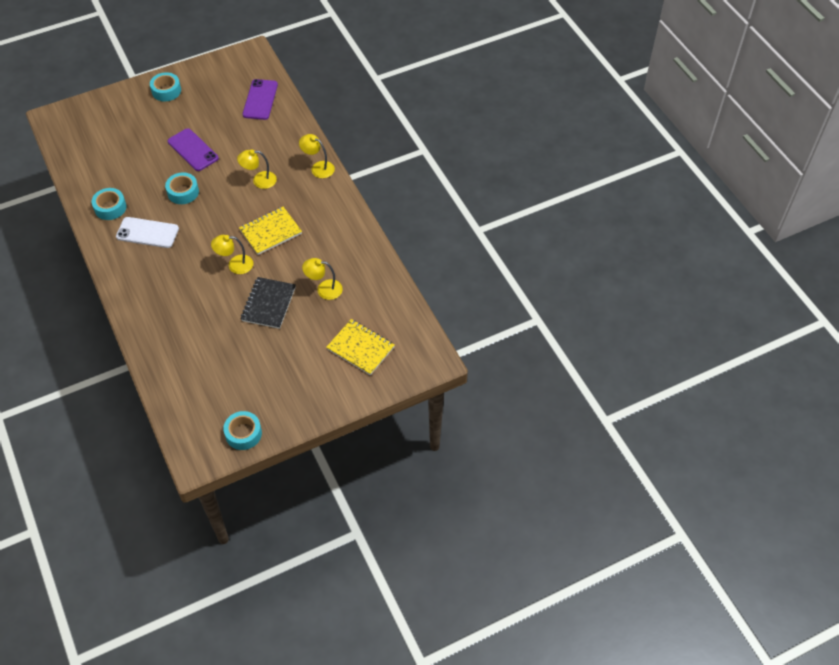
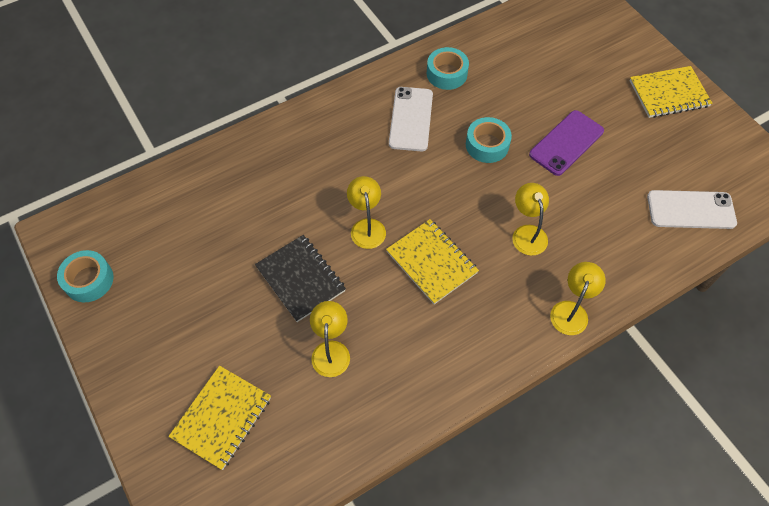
camera: 85 degrees right, 5 degrees up
(166, 91) = (669, 94): turquoise tape -> yellow notebook
(260, 99) = (691, 210): purple phone -> white phone
(268, 304) = (300, 279): black notebook -> black notebook turned 45 degrees clockwise

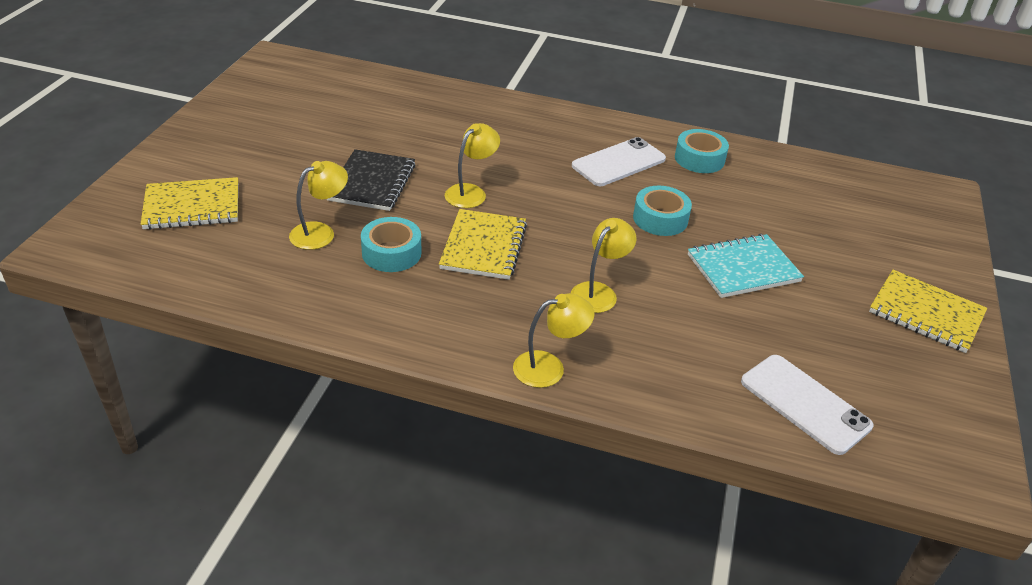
camera: 45 degrees right, 20 degrees down
(89, 280) = (249, 89): turquoise tape -> turquoise tape (391, 253)
(566, 143) = (743, 268): purple phone -> turquoise notebook

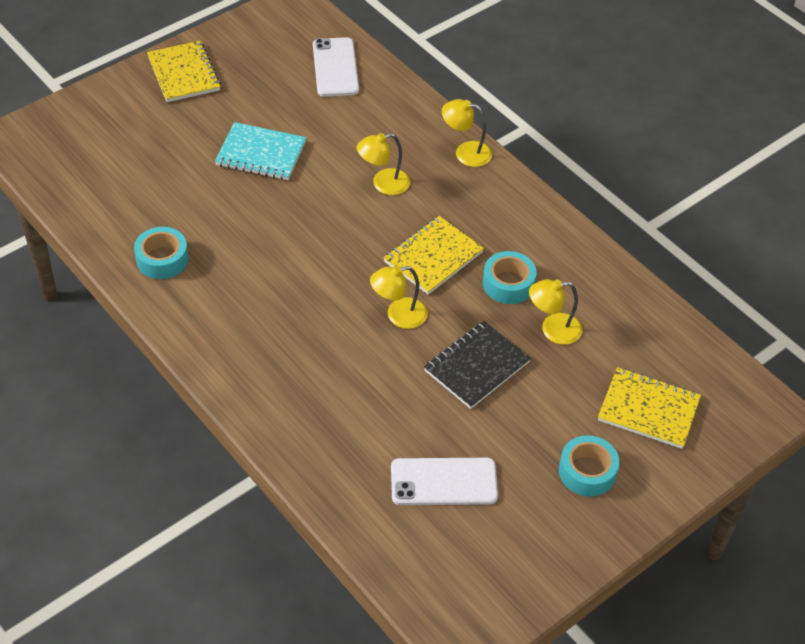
camera: 145 degrees left, 10 degrees up
(618, 162) = (238, 288): white phone -> white phone (444, 482)
(660, 219) = (270, 218): turquoise tape -> turquoise tape (587, 471)

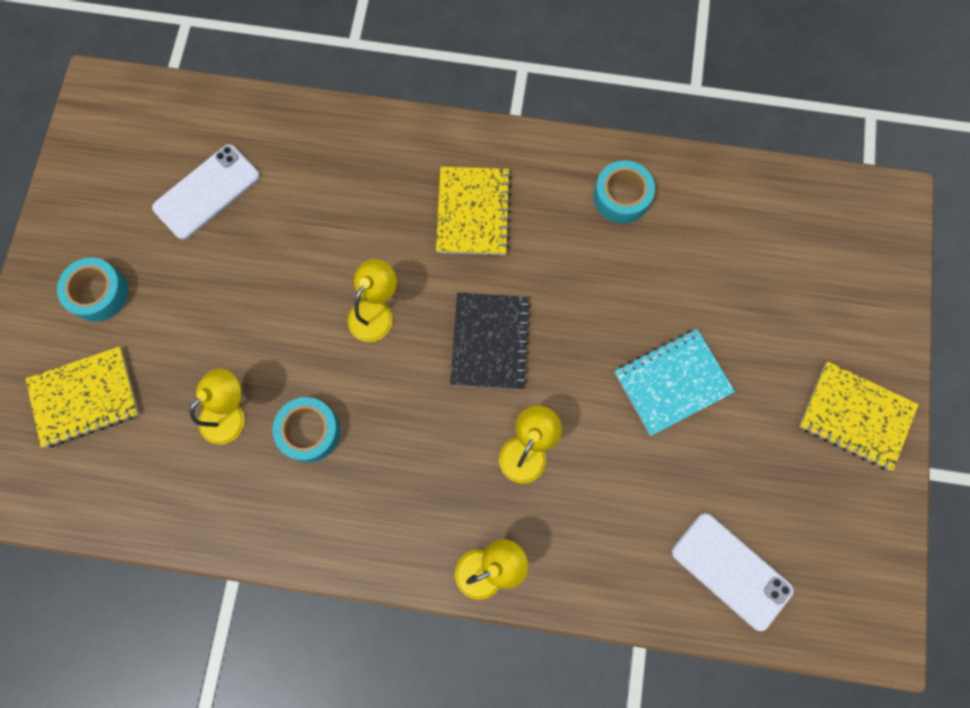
camera: 140 degrees right, 25 degrees up
(433, 257) = (402, 402): yellow notebook -> yellow notebook (473, 212)
(476, 366) = (266, 317): black notebook -> black notebook (490, 342)

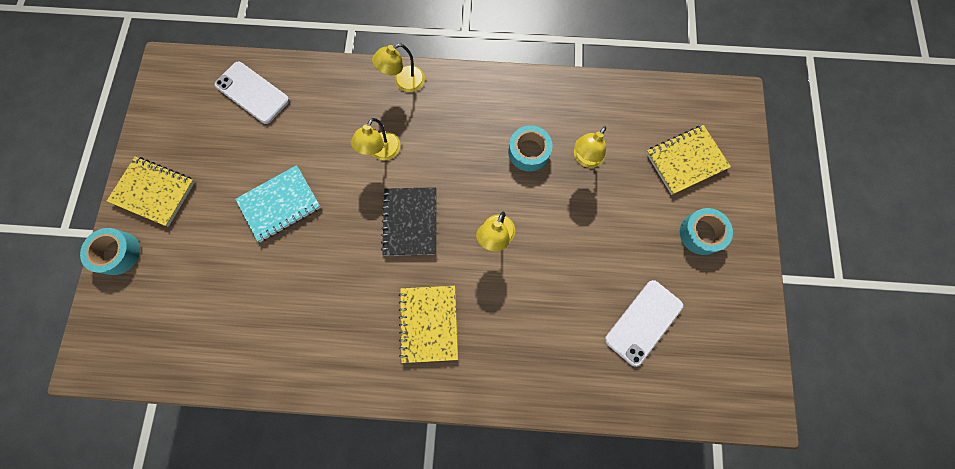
camera: 175 degrees right, 0 degrees up
(621, 197) = (309, 348): turquoise tape -> turquoise tape (117, 253)

